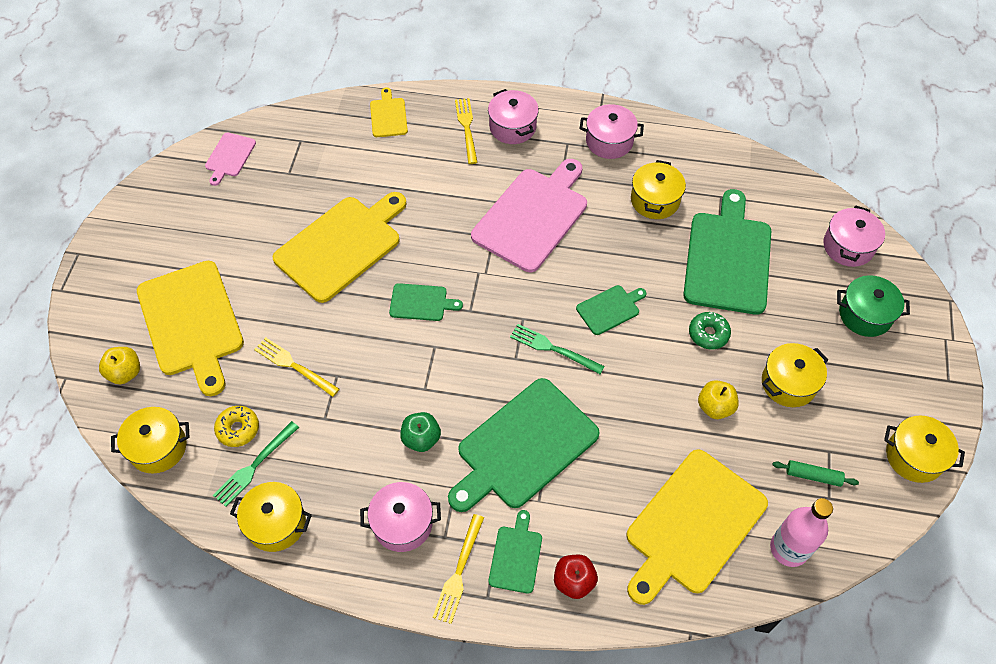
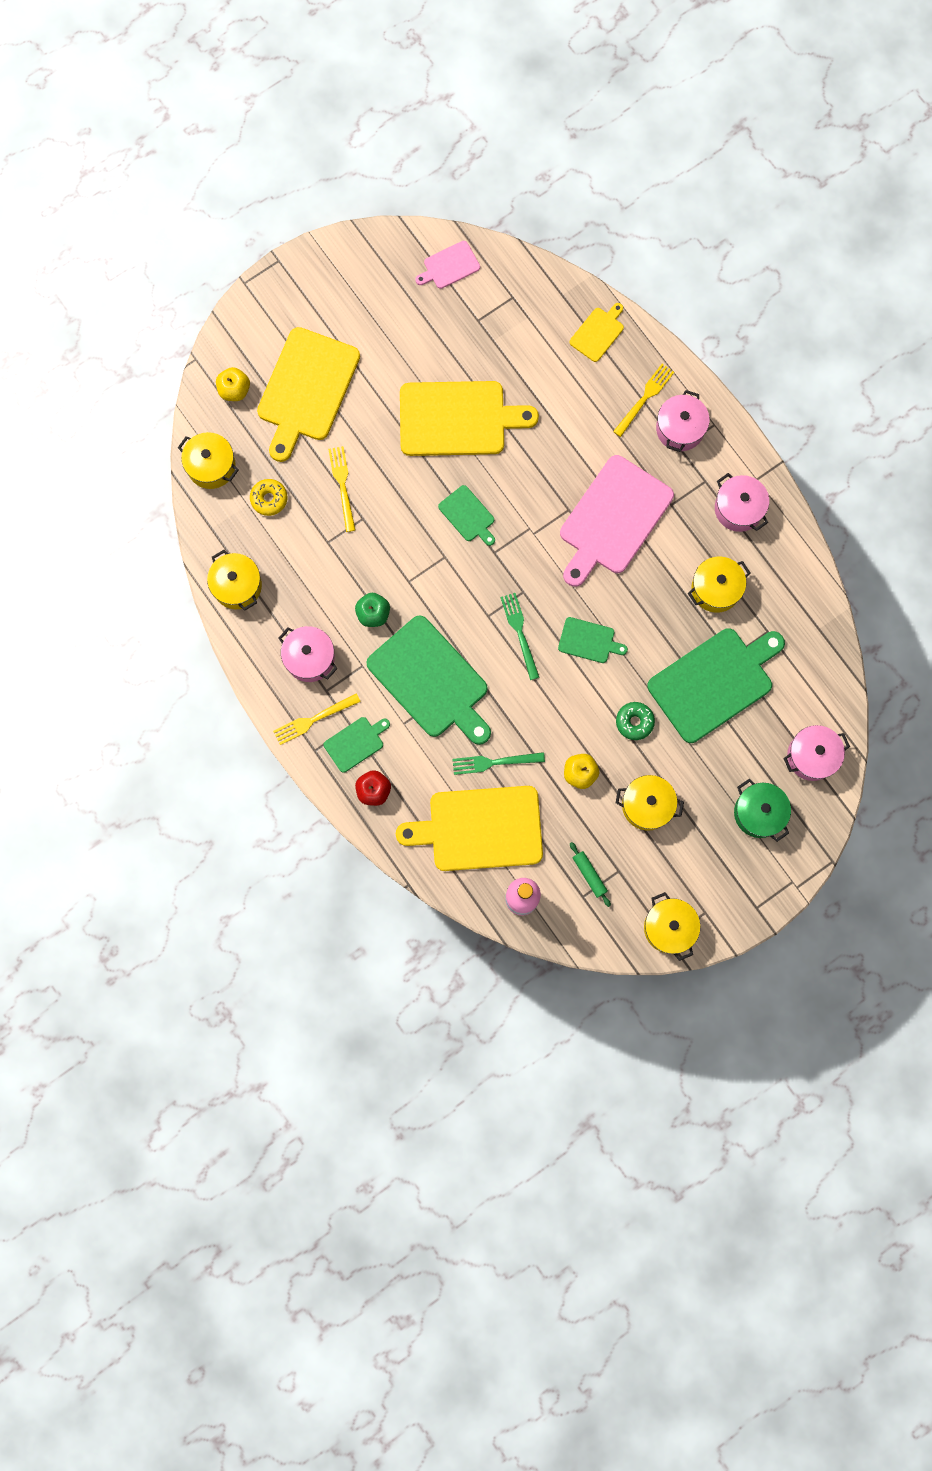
camera: 45 degrees right, 20 degrees up
(254, 466) = (257, 535): green fork -> green fork (493, 762)
(524, 446) = (431, 680): green cutting board -> green cutting board turned 135 degrees counterclockwise
(532, 216) = (613, 519): pink cutting board -> pink cutting board turned 135 degrees clockwise

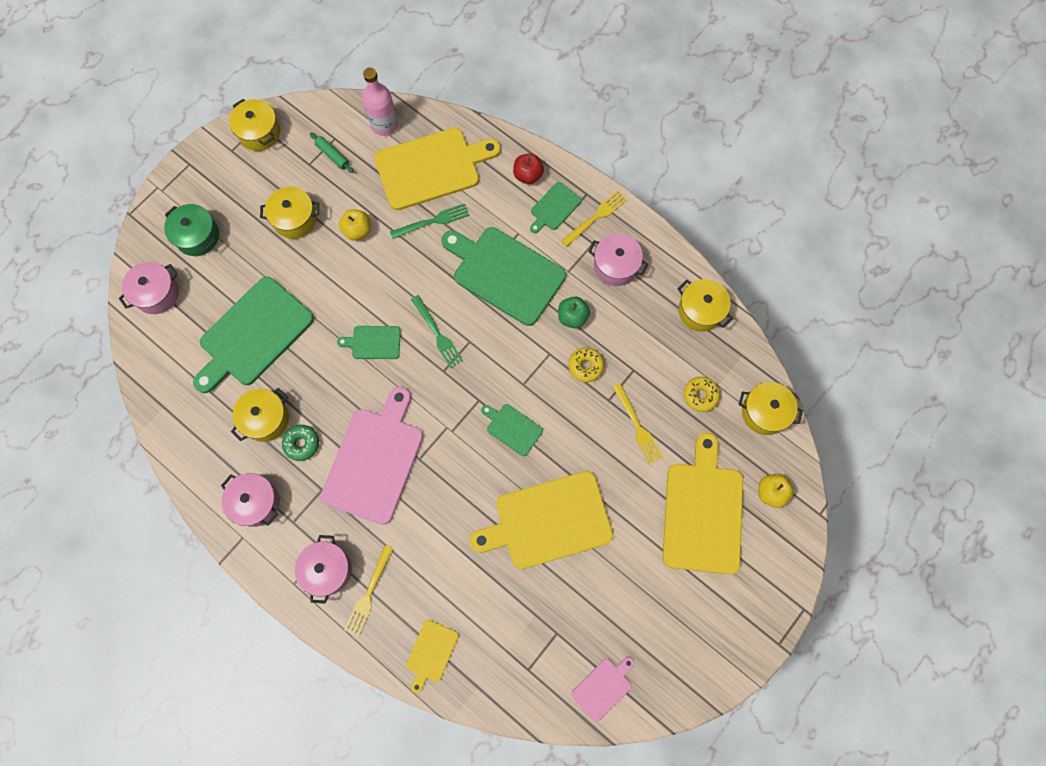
camera: 165 degrees right, 5 degrees down
(375, 558) = (585, 366): none -> yellow donut
(634, 722) = (318, 283): green donut -> green donut (302, 444)

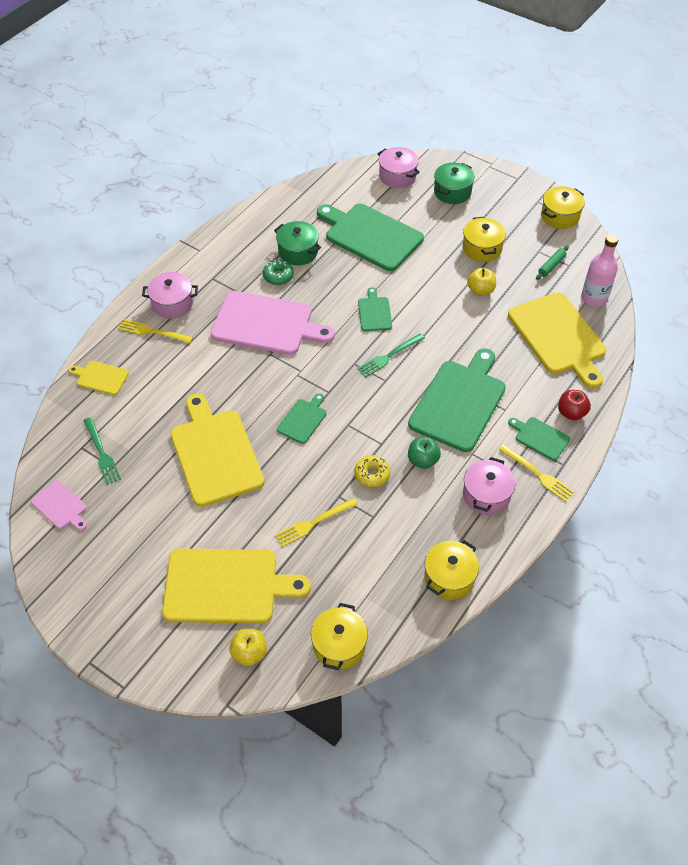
camera: 85 degrees right, 20 degrees down
(256, 502) = (227, 254): pink pot -> none
(266, 419) = (298, 252): yellow pot -> green pot
(433, 221) = (502, 343): green fork -> green fork (102, 453)
(700, 395) = (352, 580): yellow donut -> none

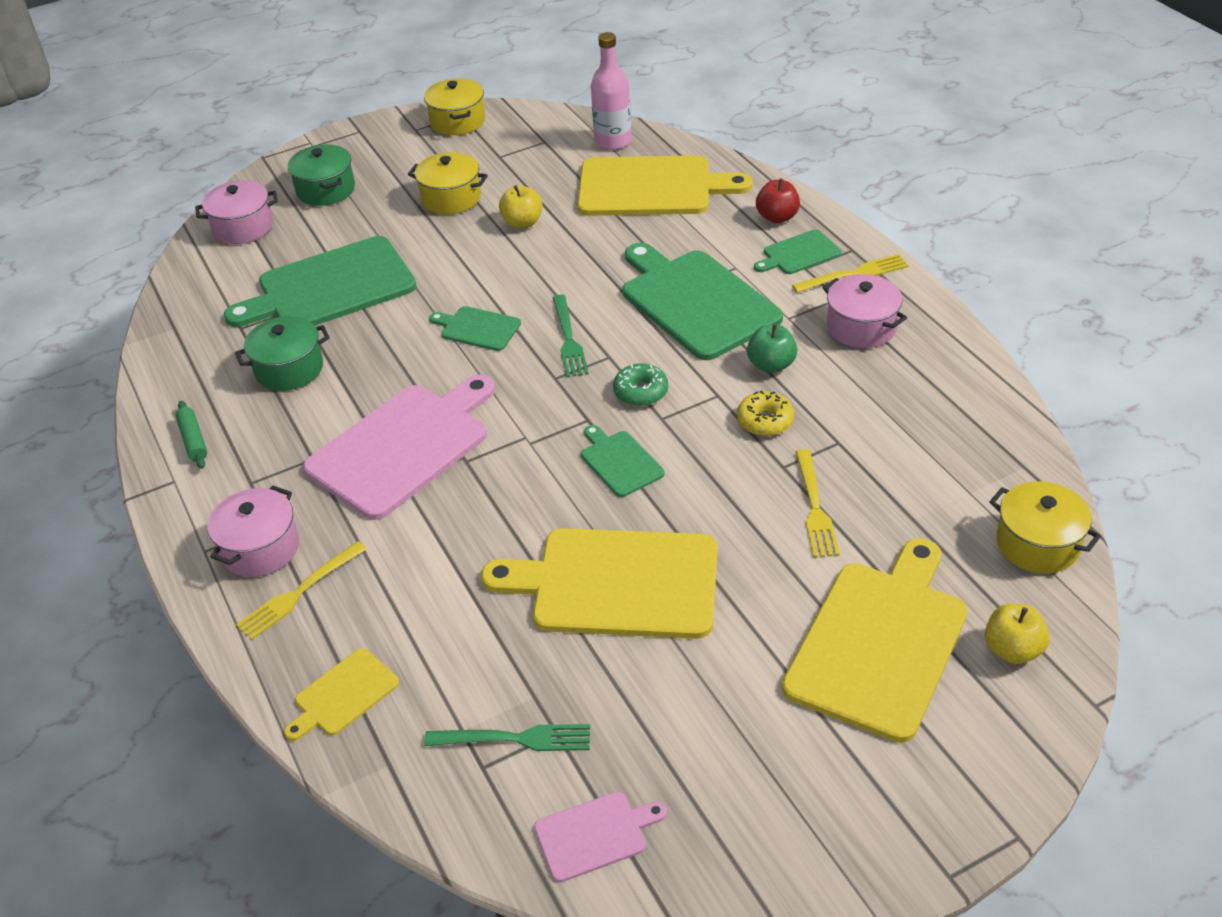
camera: 60 degrees left, 10 degrees down
(278, 276) = (318, 405): green donut -> green donut (641, 392)
(449, 577) = (974, 401): yellow pot -> none
(551, 266) = (533, 154): green rolling pin -> green rolling pin (193, 440)

